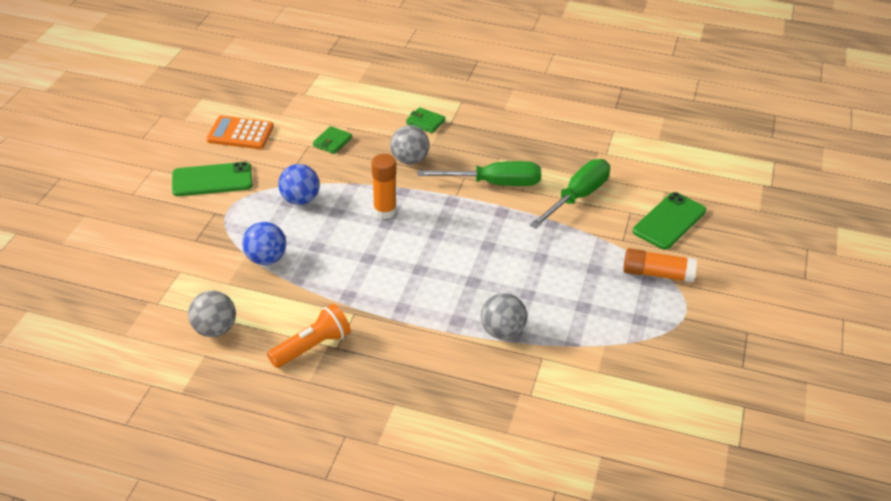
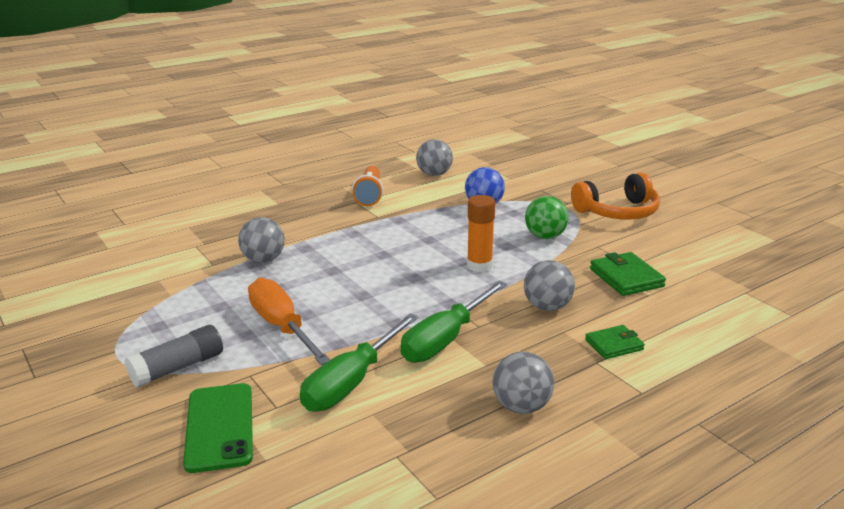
camera: 130 degrees right, 15 degrees down
(212, 180) = (618, 212): green phone -> orange headphones
(240, 133) = (686, 240): orange calculator -> none
(300, 200) = (545, 236): blue ball -> green ball
(332, 142) = (626, 278): green wallet -> green wallet, size x1.51
(521, 132) = (521, 406): none -> grey ball
(566, 259) = (282, 326): none -> orange screwdriver
(577, 197) = (351, 382): green screwdriver -> green screwdriver turned 45 degrees clockwise
(657, 274) = (178, 368): orange glue stick -> grey glue stick

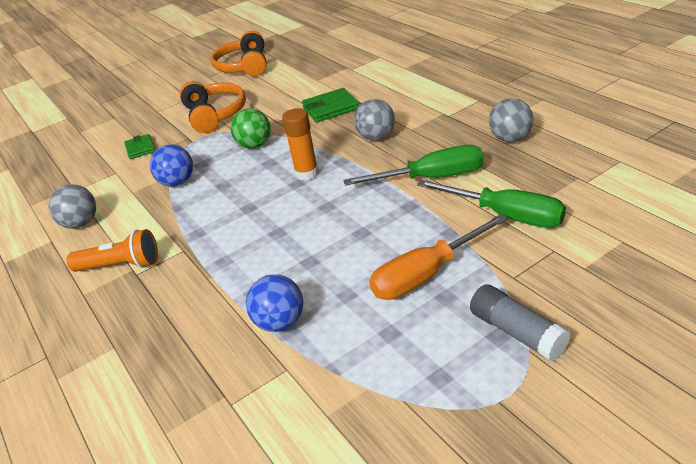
camera: 85 degrees left, 10 degrees up
(220, 427) = (595, 276): green phone -> none
(263, 260) = (280, 322): grey ball -> blue ball
(445, 339) = (431, 178): green screwdriver -> green screwdriver turned 45 degrees counterclockwise
(614, 345) = (425, 110): green wallet -> green wallet (140, 148)
(748, 220) = (244, 66): none -> orange headphones

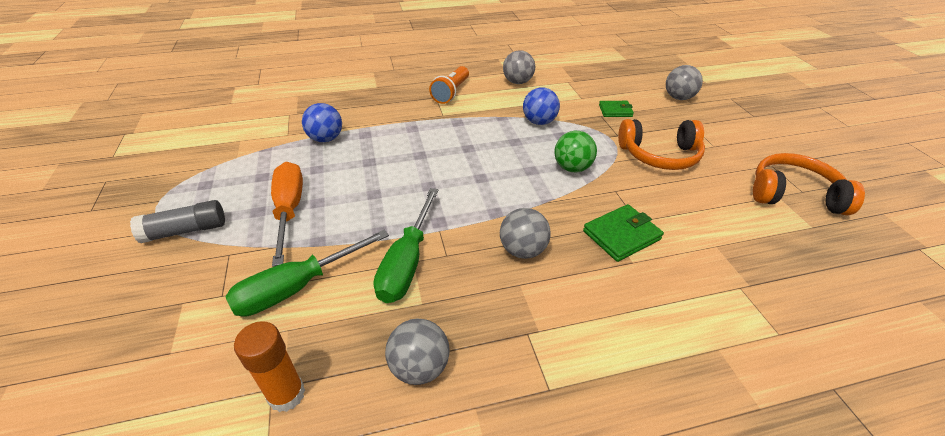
camera: 105 degrees right, 5 degrees up
(104, 124) = (678, 98): none -> grey ball
(307, 173) = (492, 187): orange glue stick -> orange glue stick (286, 394)
(330, 108) = (621, 235): green wallet -> green wallet turned 60 degrees clockwise

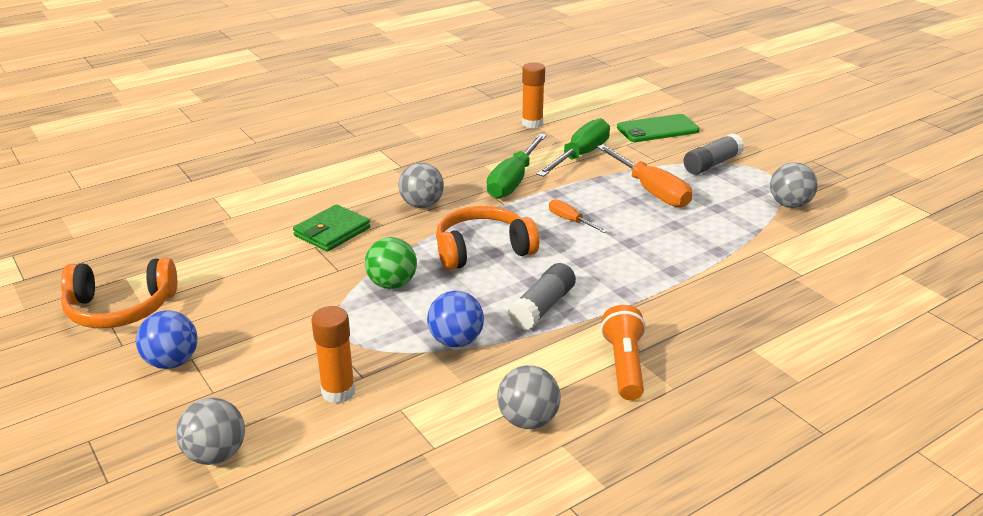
camera: 160 degrees right, 10 degrees down
(146, 317) = (658, 129): none -> green phone
(326, 139) = (710, 255): blue ball -> blue ball (172, 362)
(395, 194) = (570, 220): none -> orange screwdriver
(407, 262) = (513, 181): green screwdriver -> green screwdriver turned 150 degrees counterclockwise
(419, 367) = (464, 143): grey ball -> grey ball (789, 205)
(473, 129) = (542, 307): none -> grey glue stick
(615, 111) = (338, 392): green wallet -> orange glue stick
(659, 155) = (277, 325): orange headphones -> orange headphones (482, 250)

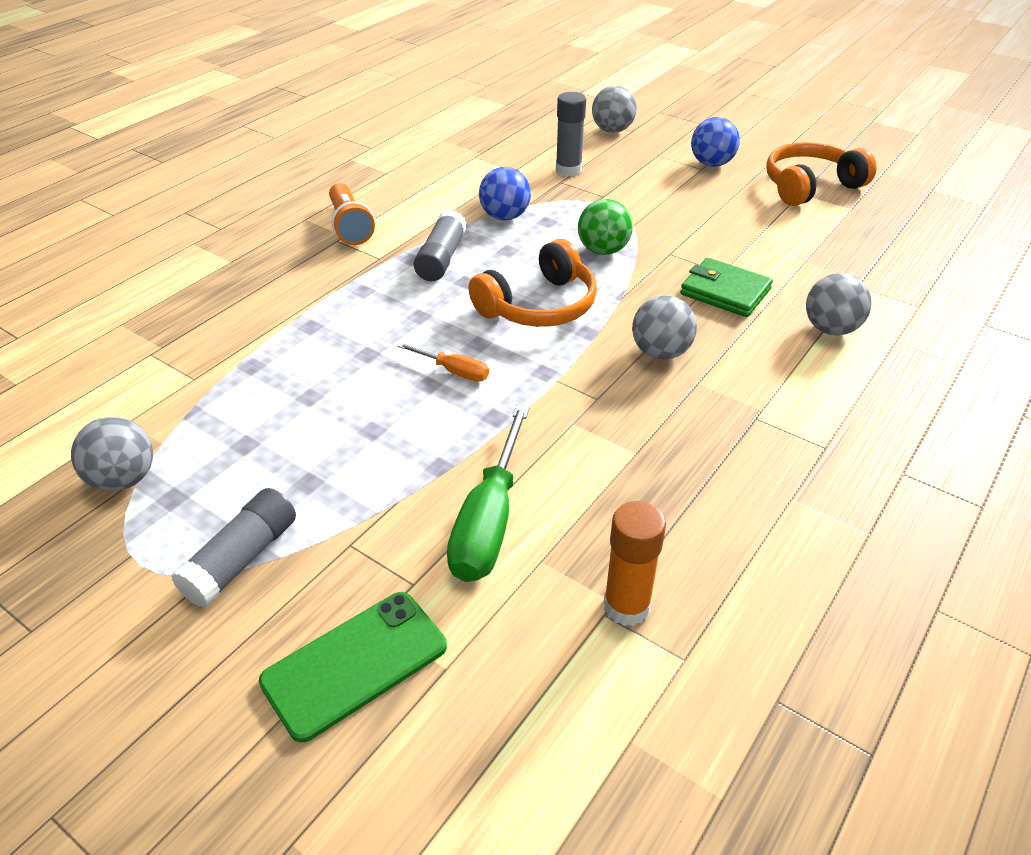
camera: 160 degrees right, 10 degrees up
(332, 232) = (725, 292): green wallet -> green wallet turned 75 degrees counterclockwise
(338, 392) = (568, 170): orange glue stick -> grey glue stick
(513, 181) = (568, 427): green screwdriver -> none
(528, 420) = (416, 180): grey ball -> grey ball (830, 329)
(651, 191) = (349, 458): orange screwdriver -> none

